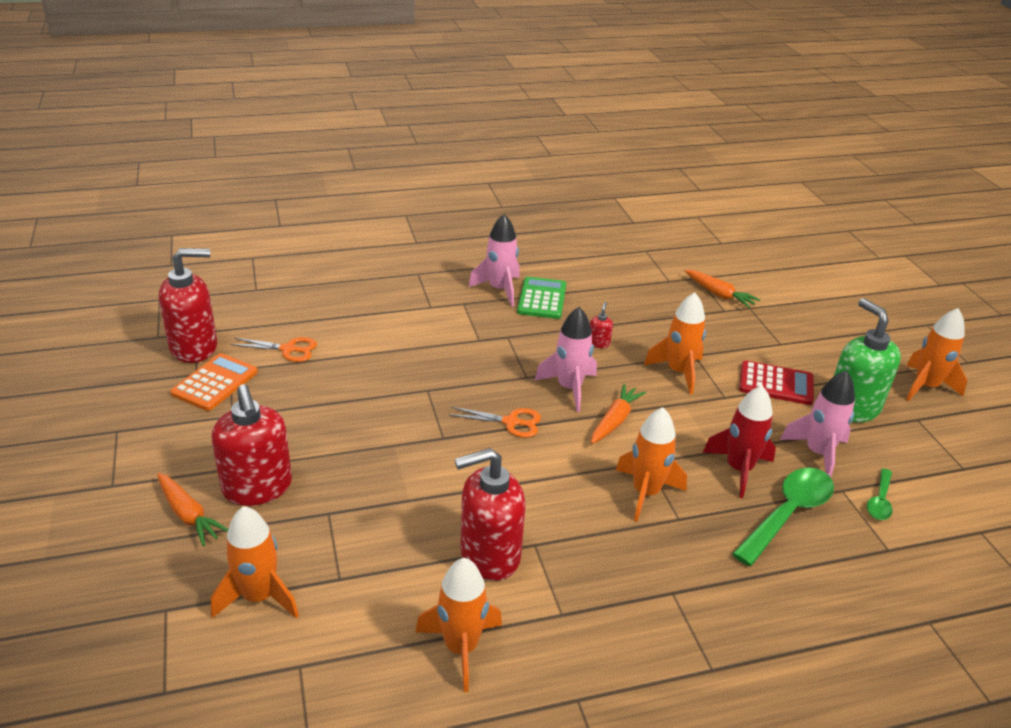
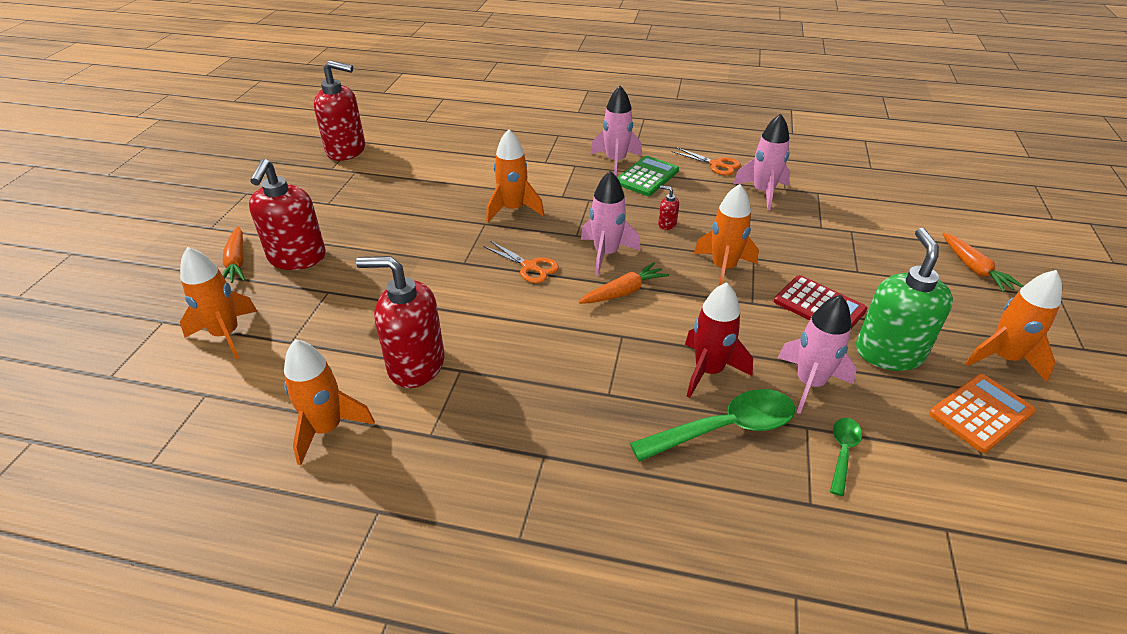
camera: 30 degrees right, 5 degrees up
(215, 383) = (337, 178): orange calculator -> orange calculator (980, 413)
(288, 349) = (409, 167): orange scissors -> orange scissors (716, 164)
(598, 343) = (667, 224): red soap dispenser -> red soap dispenser turned 105 degrees counterclockwise
(645, 493) = (597, 361): orange rocket -> orange rocket (513, 209)
(654, 289) = (763, 192): none -> pink rocket
(719, 294) = (827, 212): orange carrot -> orange carrot (974, 269)
(879, 501) = (842, 452): green spoon -> green spoon turned 150 degrees clockwise

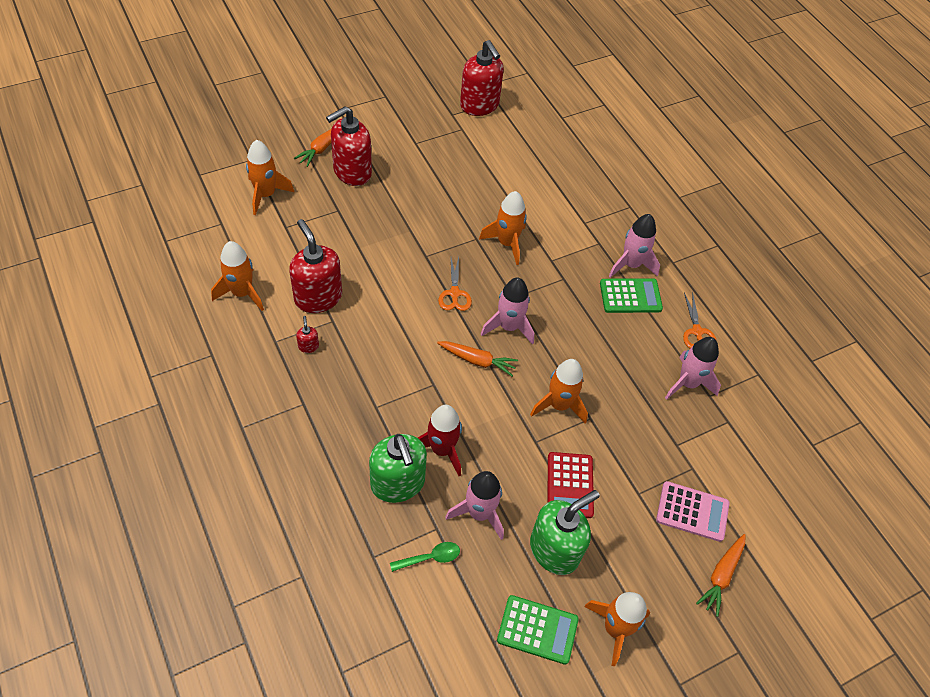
camera: 45 degrees right, 15 degrees up
(667, 224) = (579, 343): red soap dispenser -> red soap dispenser (308, 346)
(725, 428) = (398, 483): green spoon -> green soap dispenser
(897, 252) = (692, 511): none -> pink calculator
(980, 413) = (537, 629): orange calculator -> green calculator

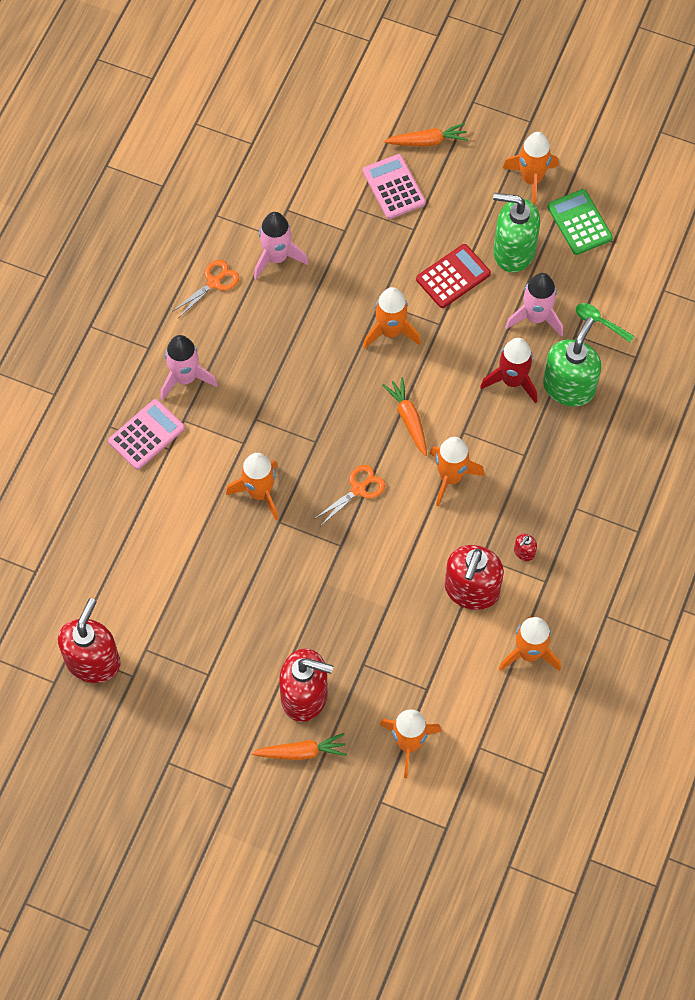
camera: 125 degrees left, 10 degrees up
(407, 349) = (450, 477): none -> orange rocket
(509, 327) = (351, 421): pink rocket -> none
(606, 219) = (146, 435): none -> pink calculator
(630, 296) = (223, 355): green calculator -> none

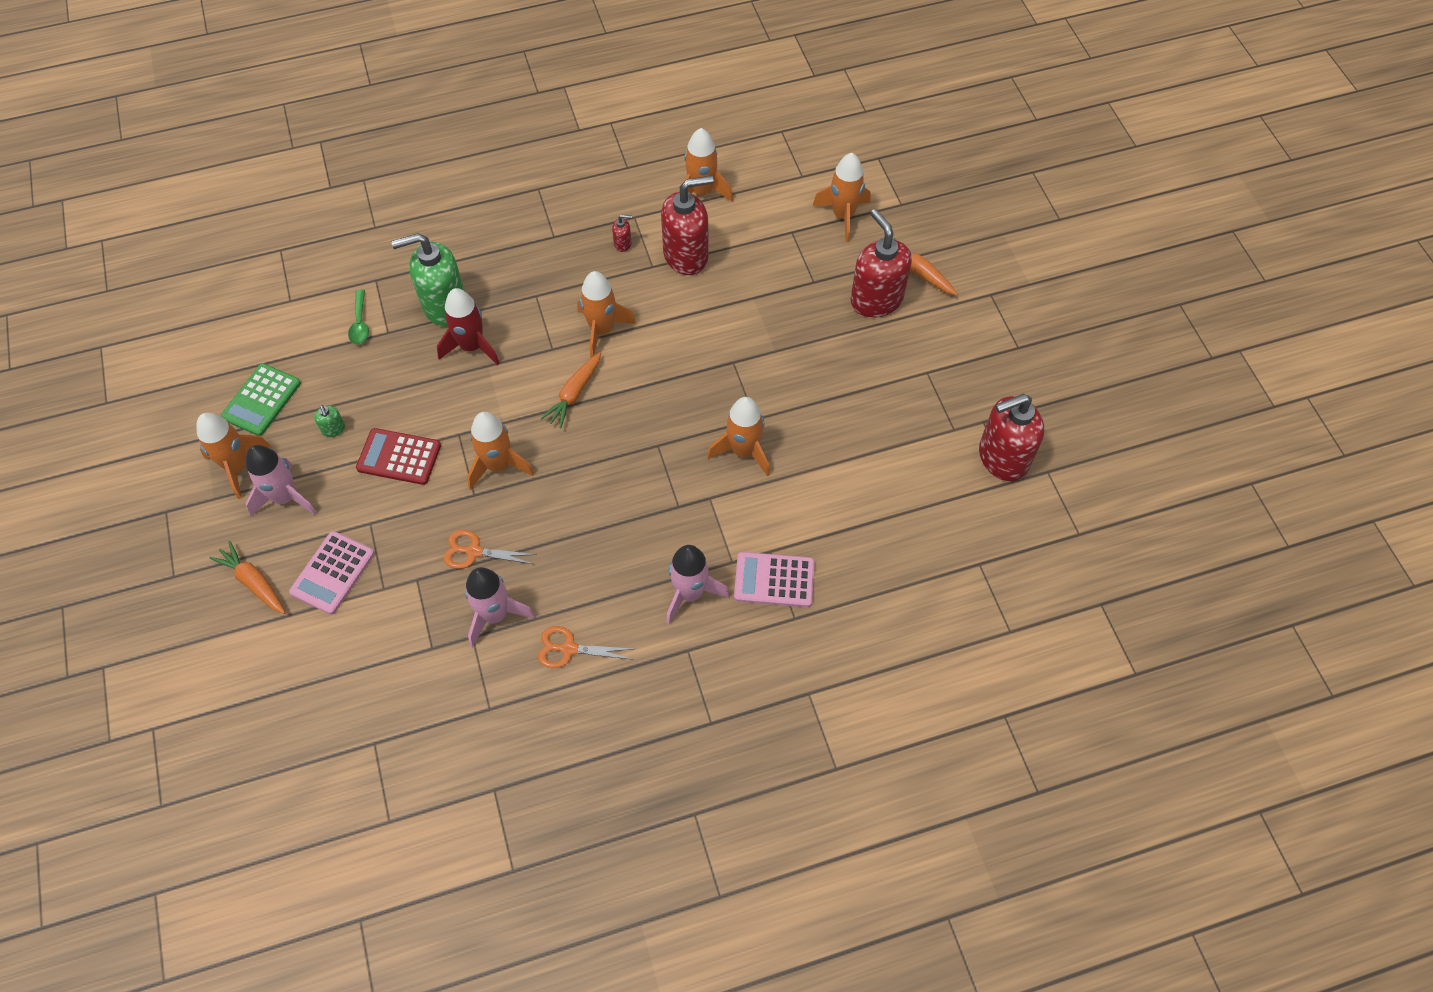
camera: 130 degrees left, 5 degrees down
(358, 489) = (672, 384): orange scissors -> orange scissors (474, 551)
(513, 251) = (333, 429): green soap dispenser -> green soap dispenser, size x0.41
(535, 317) = (393, 370): pink rocket -> pink rocket (285, 497)

